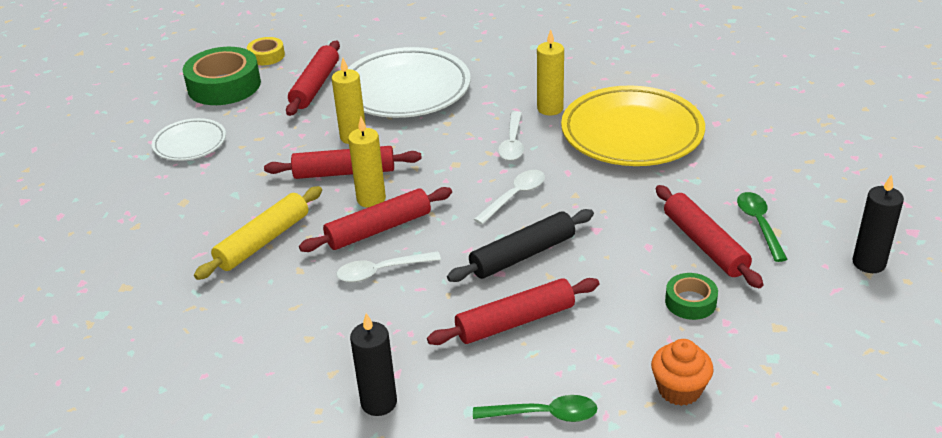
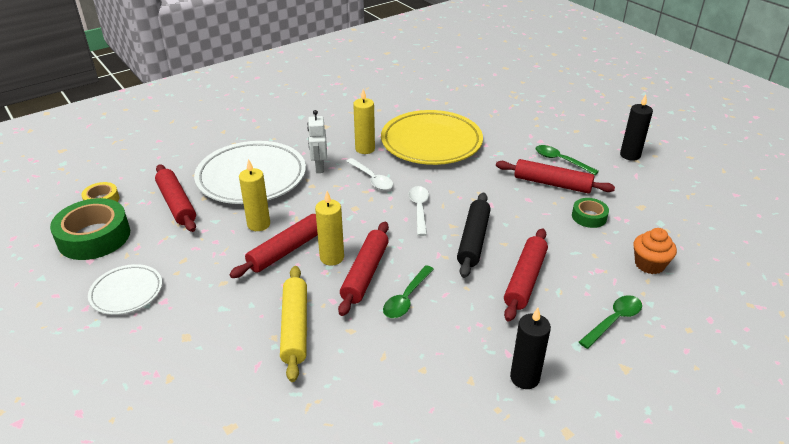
camera: 45 degrees left, 0 degrees up
(381, 271) = (406, 298): white spoon -> green spoon
(478, 108) = (319, 167): none -> white robot

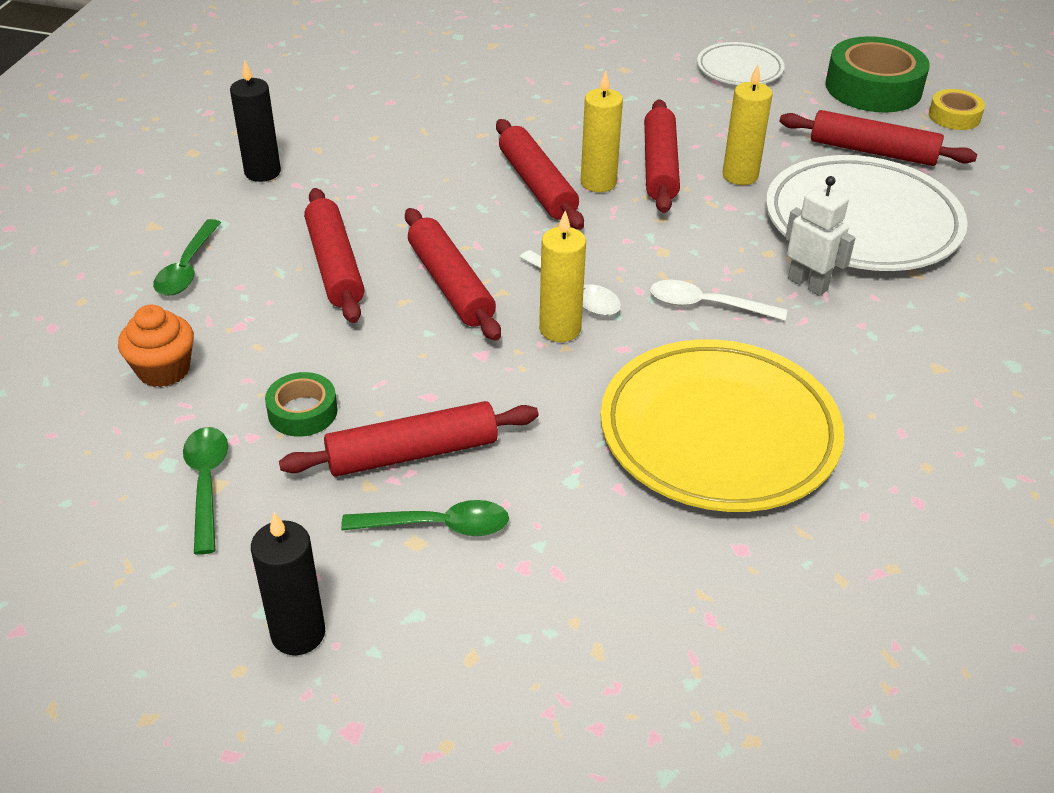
camera: 140 degrees right, 5 degrees up
(295, 327) = (539, 113): yellow rolling pin -> none
(365, 149) = (801, 354): yellow candle -> yellow candle (560, 329)
(406, 298) = (459, 183): green spoon -> green spoon (207, 484)
(473, 240) = (450, 285): black rolling pin -> red rolling pin

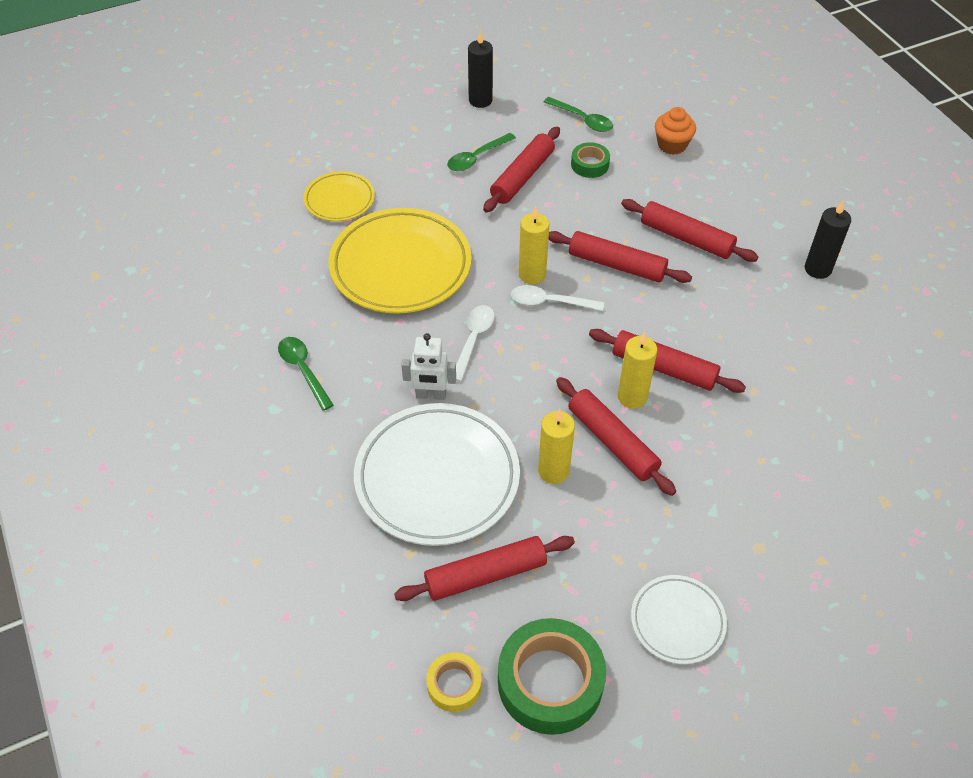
camera: 140 degrees right, 10 degrees up
(187, 268) = (748, 192): green spoon -> green spoon (303, 370)
(707, 305) = (473, 340): white spoon -> white spoon turned 45 degrees counterclockwise
(726, 593) = (339, 200): none -> yellow plate

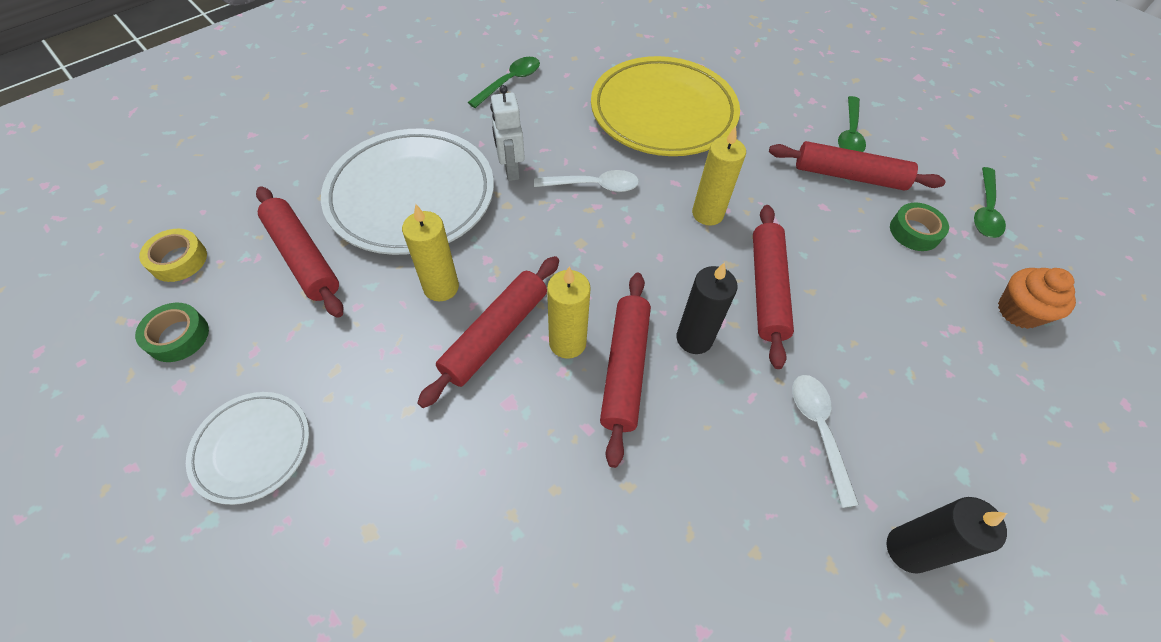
camera: 70 degrees right, 5 degrees up
(339, 200) = (723, 55): yellow plate -> none
(477, 157) = (849, 134): green spoon -> green spoon turned 105 degrees counterclockwise
(480, 100) = (938, 118): black candle -> black candle (694, 338)
(550, 302) = (675, 237): white spoon -> white spoon (818, 430)
(550, 682) = (178, 336): green tape -> green tape, size x0.52
(686, 238) = (858, 357): red rolling pin -> none

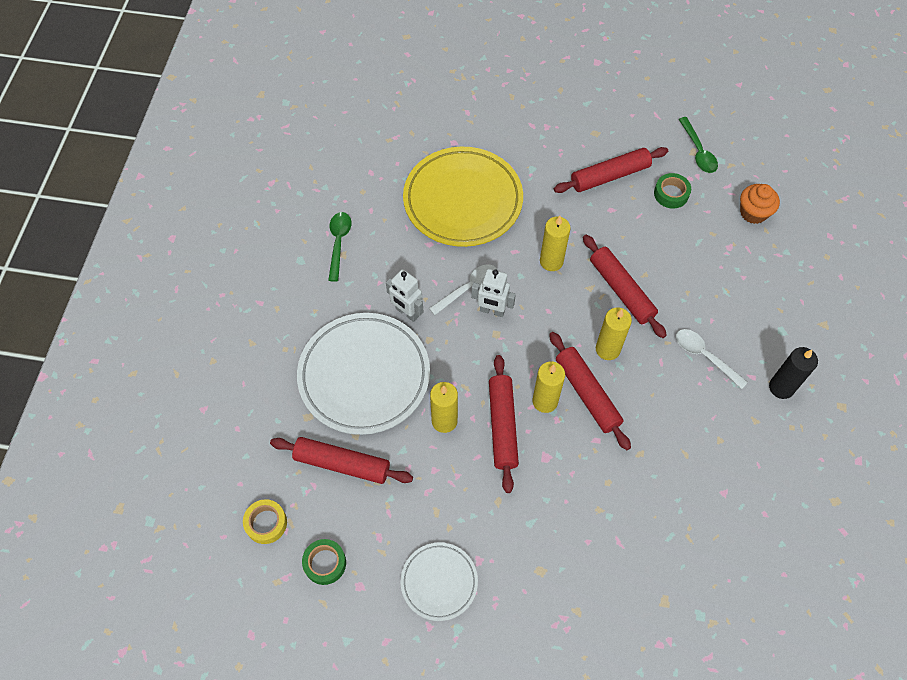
camera: 35 degrees left, 5 degrees up
(597, 219) = (492, 311): none -> white robot
(694, 338) = (607, 349): black candle -> yellow candle
(849, 134) = (588, 141): green spoon -> none

